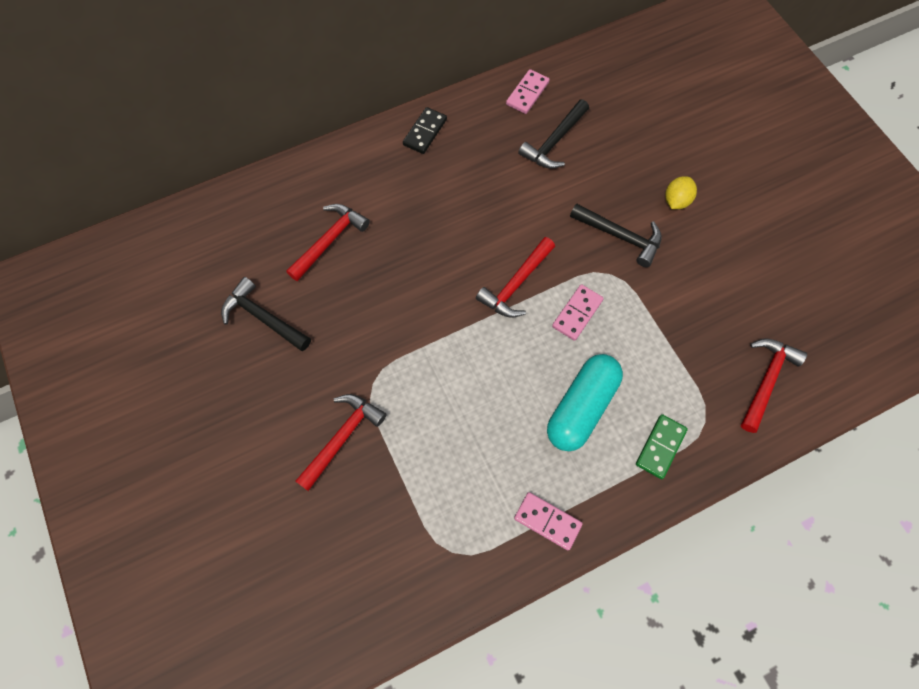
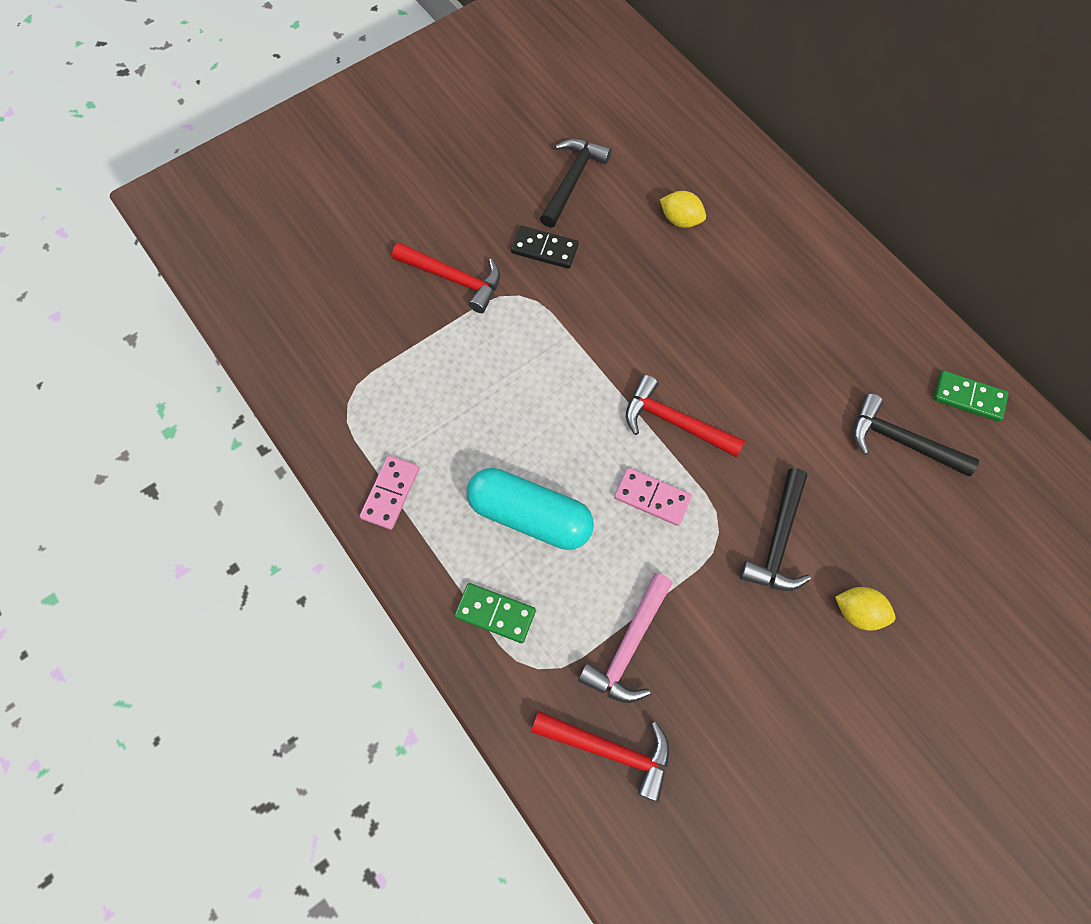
camera: 80 degrees right, 0 degrees up
(330, 240) = (680, 220): red hammer -> yellow lemon
(425, 132) = (861, 288): black domino -> black domino (544, 249)
(527, 93) = (968, 398): pink domino -> green domino
(692, 353) = (628, 646): none -> pink hammer

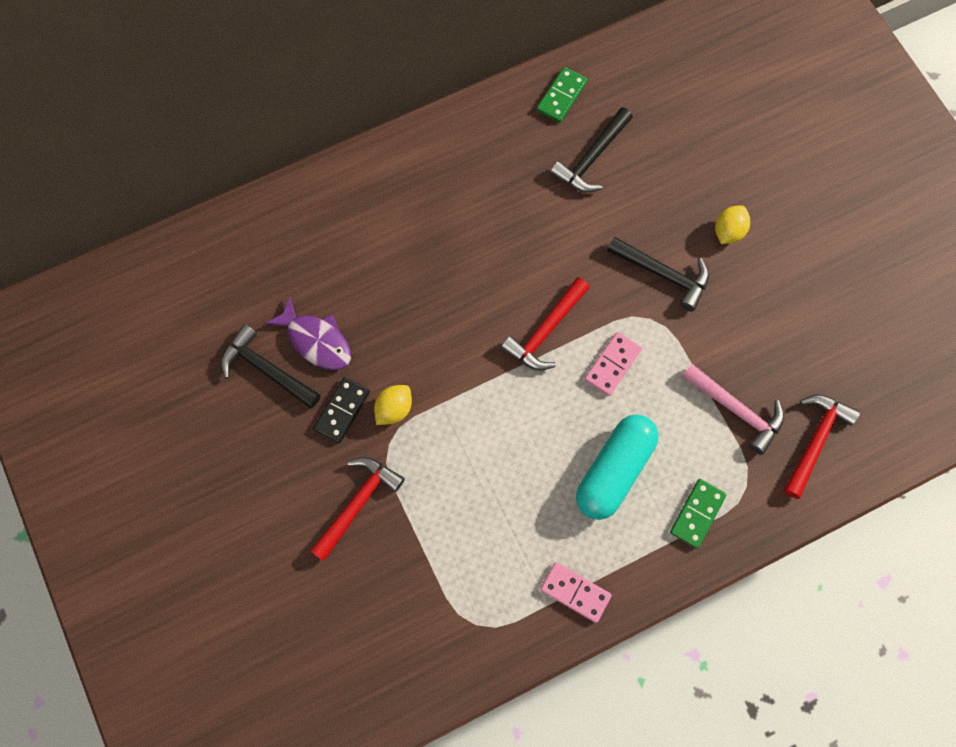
camera: 80 degrees left, 5 degrees up
(611, 215) = (316, 340): none -> purple fish
(680, 220) = (337, 279): yellow lemon -> yellow lemon (394, 409)

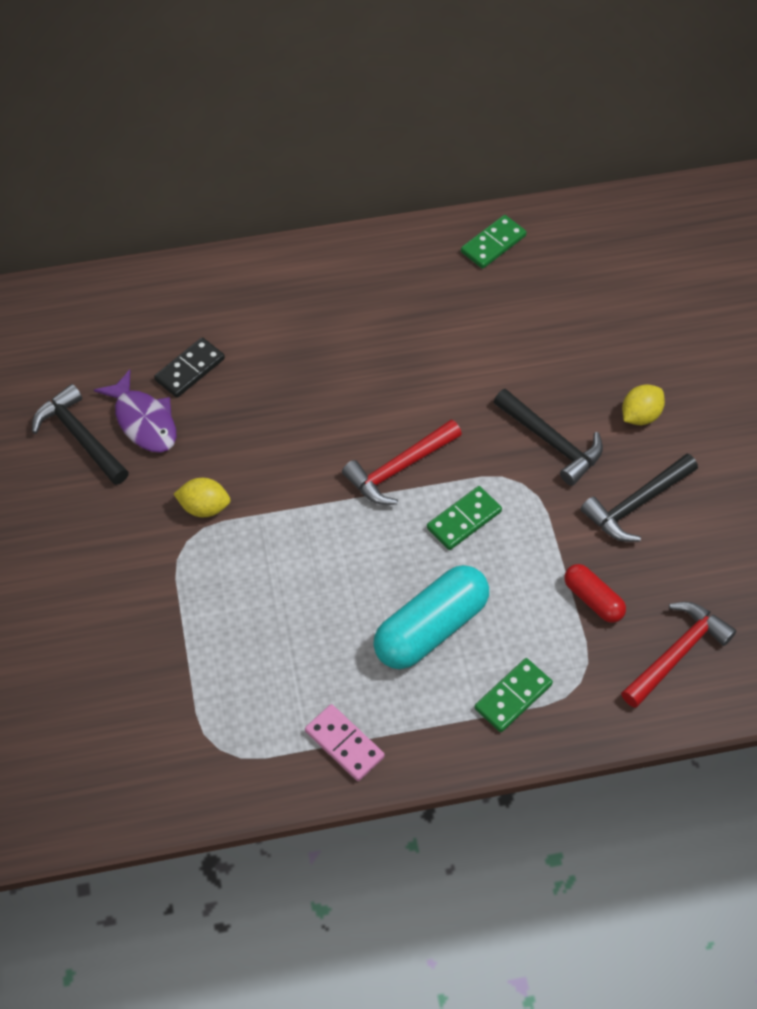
camera: 15 degrees right, 15 degrees down
(342, 410) = (147, 496): black domino -> black domino (190, 369)
(358, 503) = (131, 592): red hammer -> none
(394, 409) = (204, 507): yellow lemon -> yellow lemon turned 45 degrees clockwise
(591, 158) = (507, 310): black hammer -> black hammer (636, 504)
(612, 364) = (464, 520): pink domino -> green domino
(736, 410) = (593, 599): pink hammer -> red capsule

